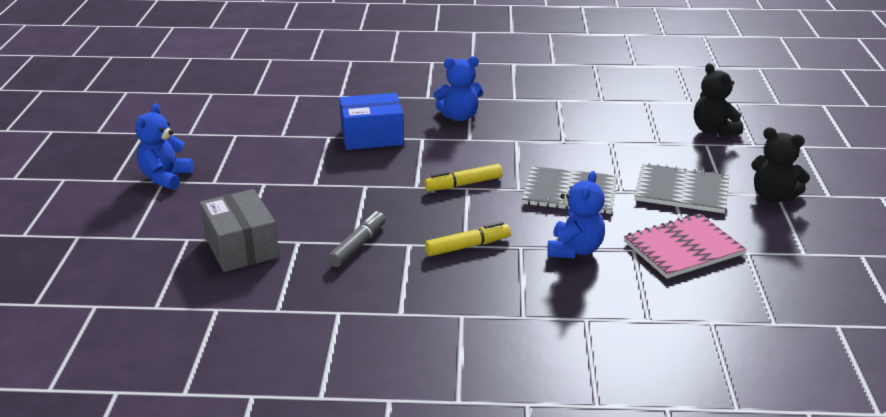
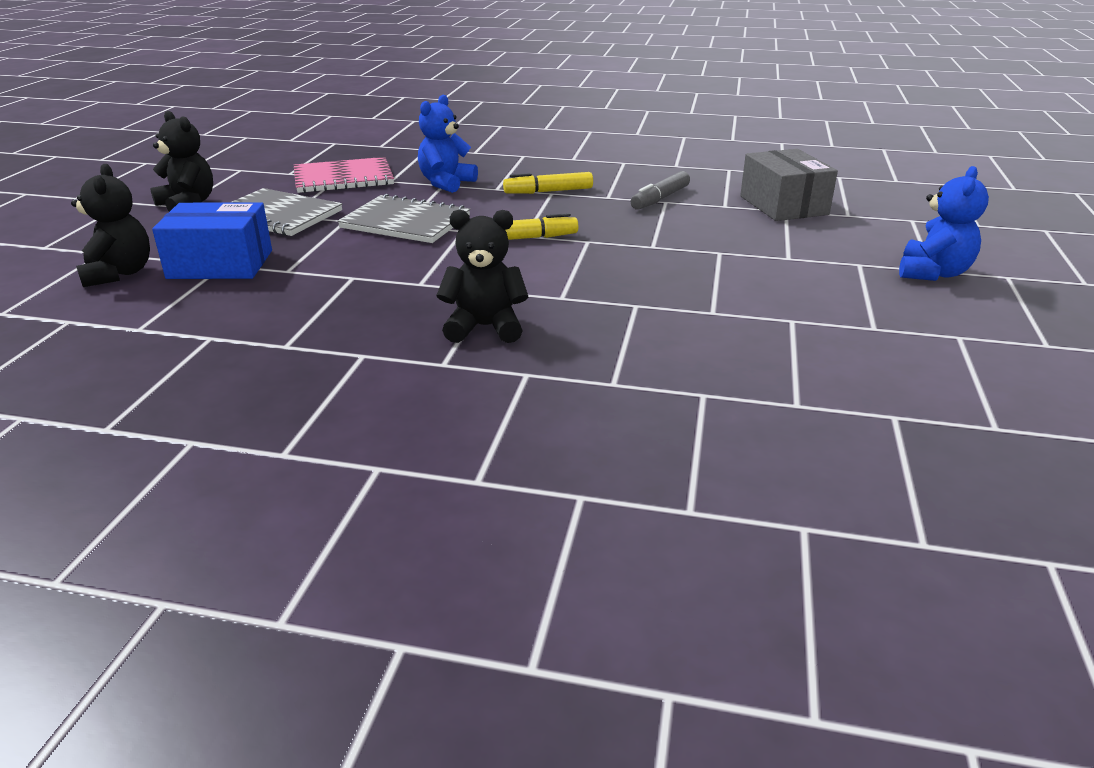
camera: 170 degrees left, 0 degrees up
(372, 136) = (640, 306): blue box -> blue box (220, 264)
(459, 116) = (485, 327): blue teddy bear -> black teddy bear

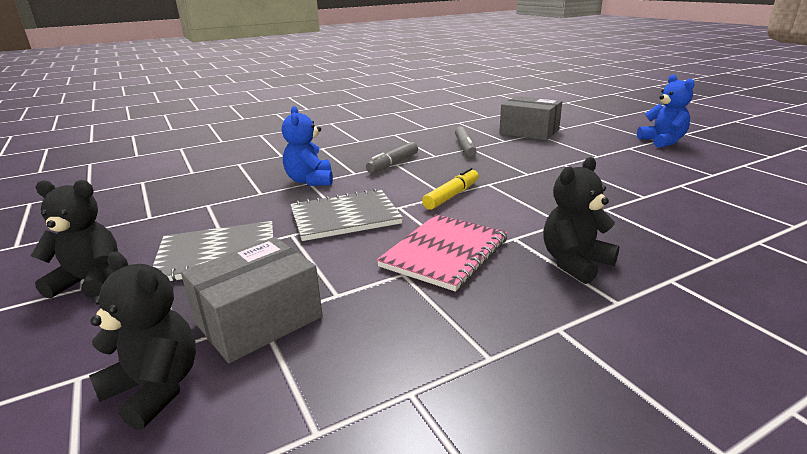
camera: 40 degrees left, 5 degrees down
(220, 264) = (258, 320): blue box -> grey box
(343, 178) = (214, 204): pink notebook -> pink notebook (444, 253)
(548, 191) = (393, 164): yellow marker -> grey marker

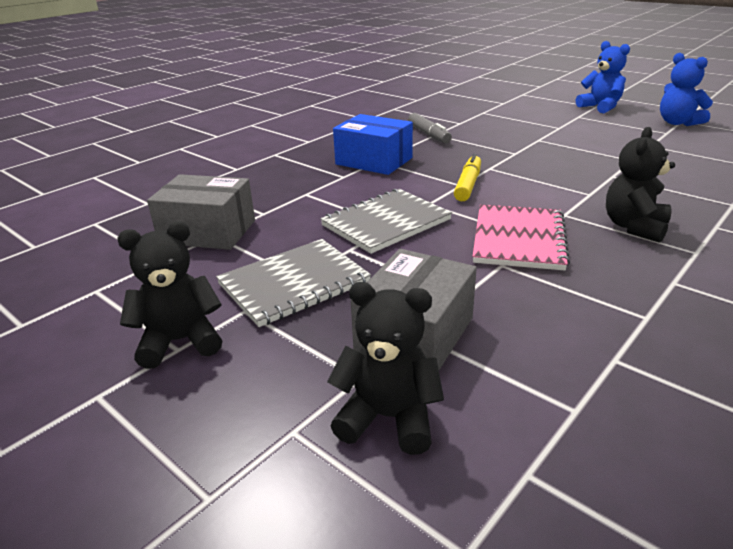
camera: 20 degrees left, 5 degrees up
(310, 181) = (305, 192): blue teddy bear -> blue teddy bear (677, 123)
(393, 164) = (374, 161): grey marker -> blue box
(529, 132) = (474, 111): grey box -> grey box (208, 231)

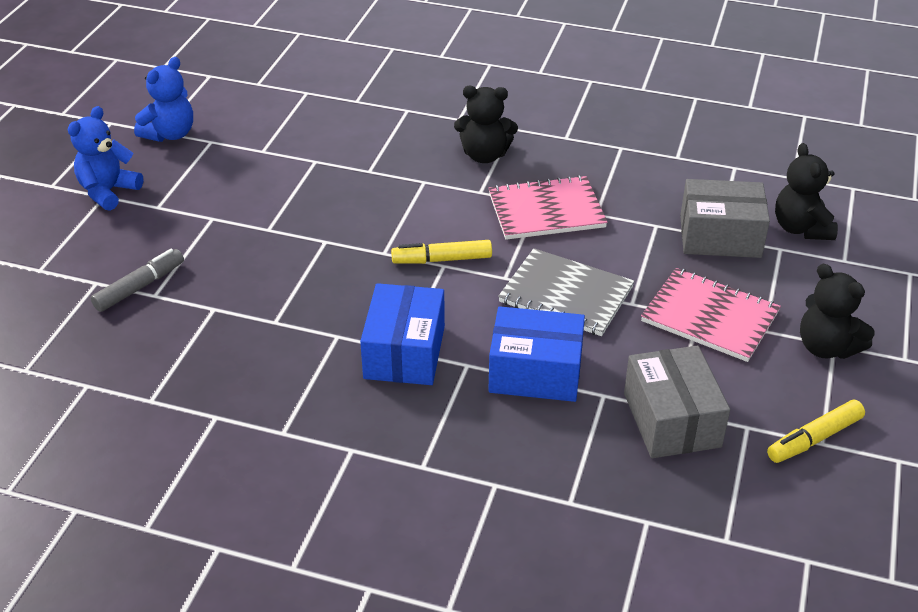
camera: 115 degrees left, 10 degrees up
(104, 287) = (814, 439): none -> yellow marker
(294, 283) = (710, 317): grey notebook -> pink notebook
(311, 195) = (535, 372): none -> blue box
(429, 134) = (279, 327): grey marker -> grey marker (140, 287)

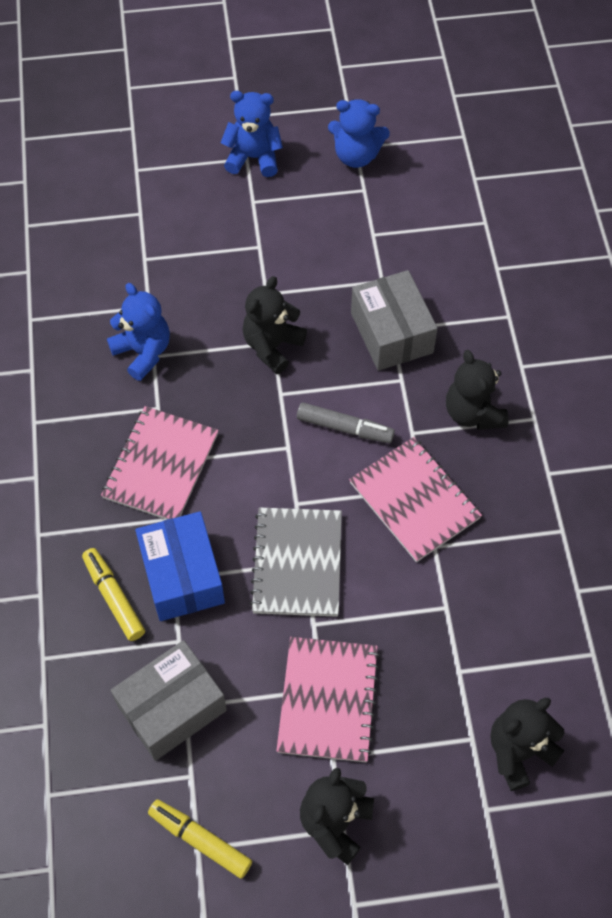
camera: 65 degrees right, 20 degrees up
(140, 287) = (149, 244): grey marker -> grey marker (345, 428)
(265, 327) = (143, 352): none -> blue teddy bear
(329, 242) = (272, 346): none -> black teddy bear
(404, 352) = (161, 466): blue box -> pink notebook
(442, 259) = (295, 442): yellow marker -> yellow marker (114, 597)
(720, 236) = (460, 673): grey box -> grey box (391, 333)

